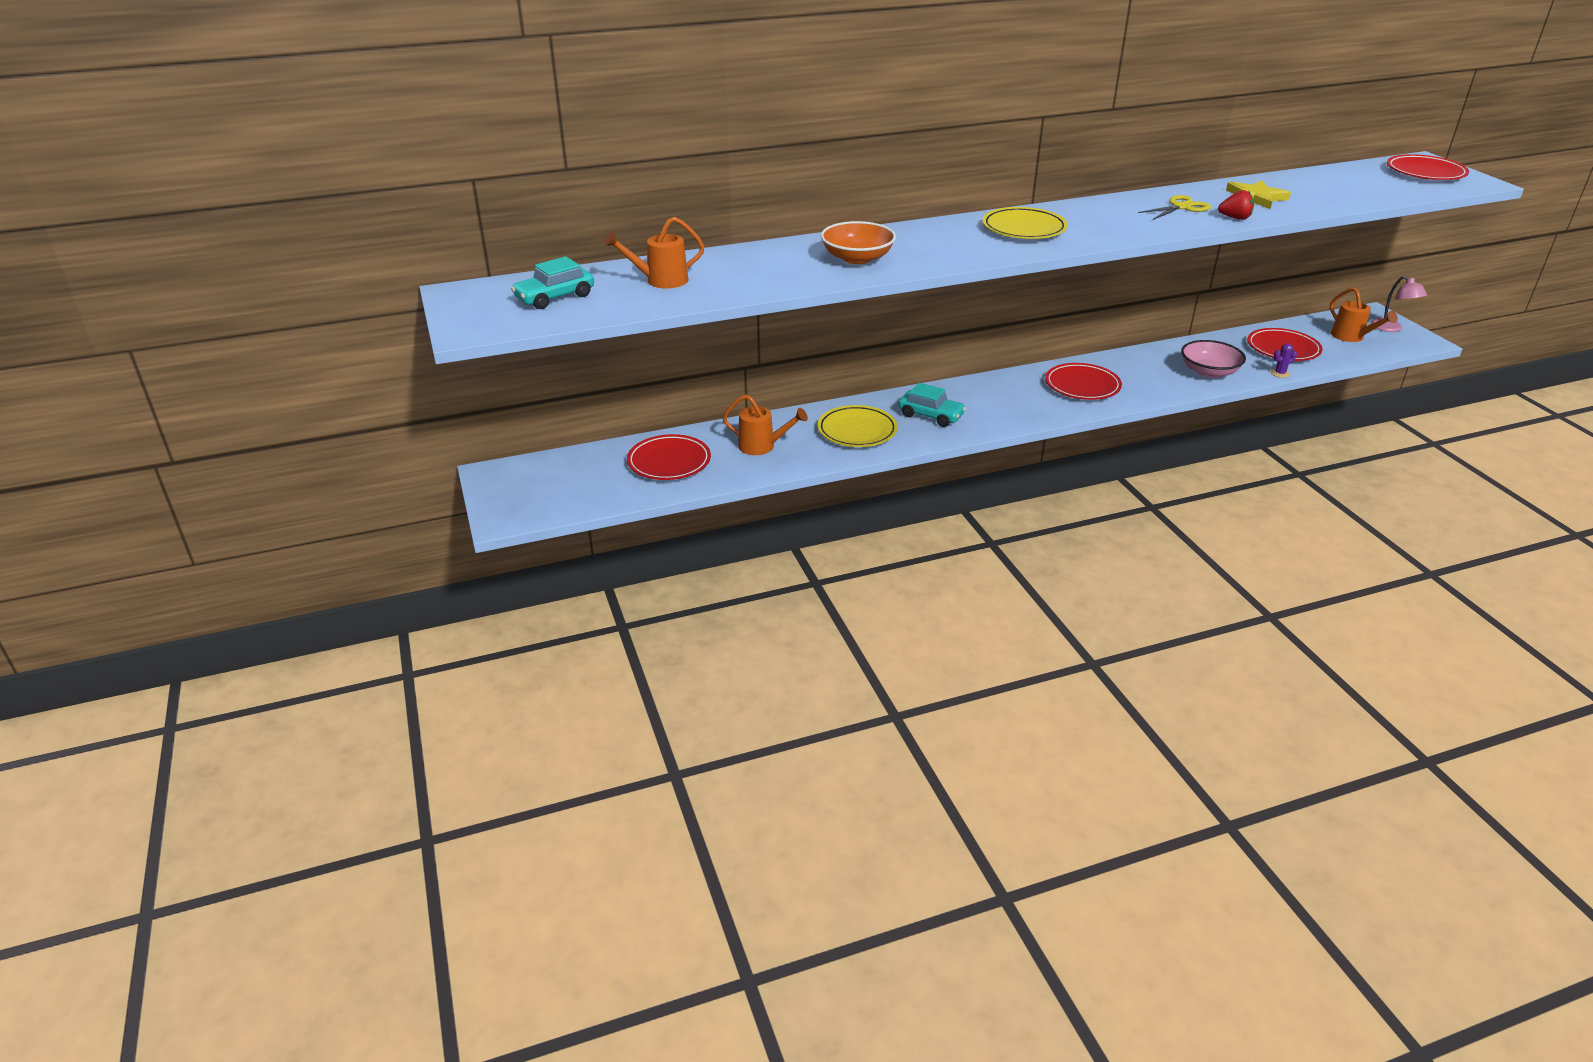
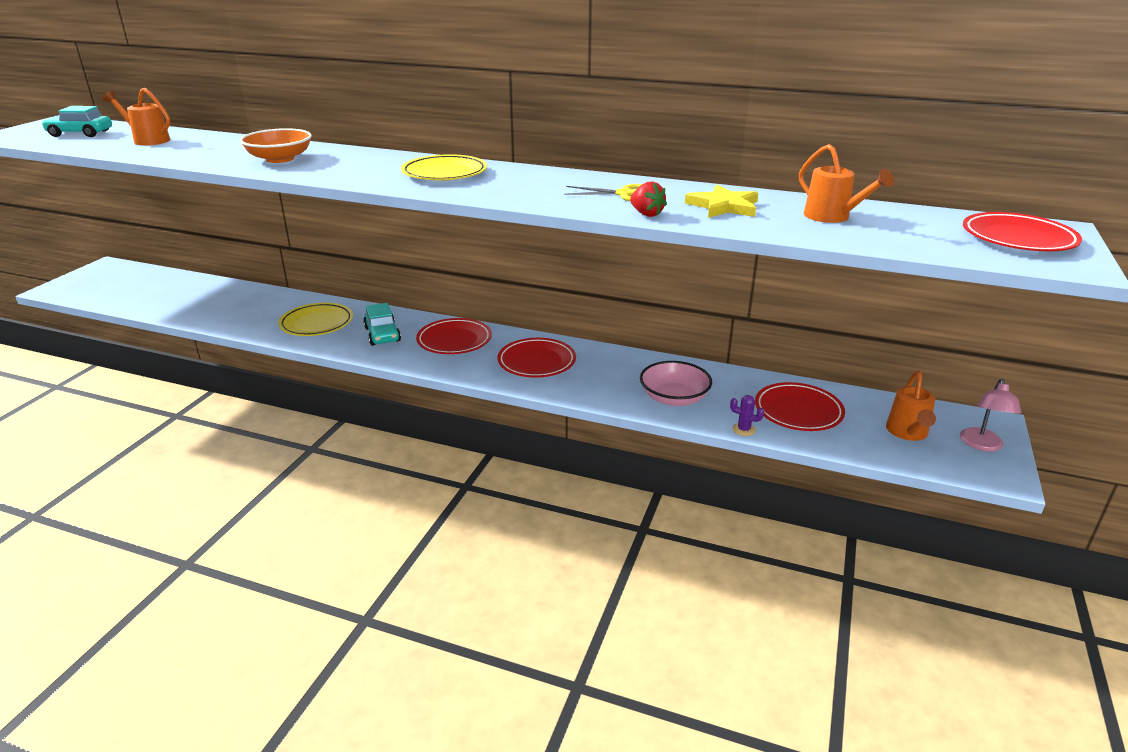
camera: 40 degrees right, 5 degrees down
(669, 462) = (185, 296): red plate -> red plate (454, 340)
(762, 446) = (246, 308): orange watering can -> orange watering can (832, 217)

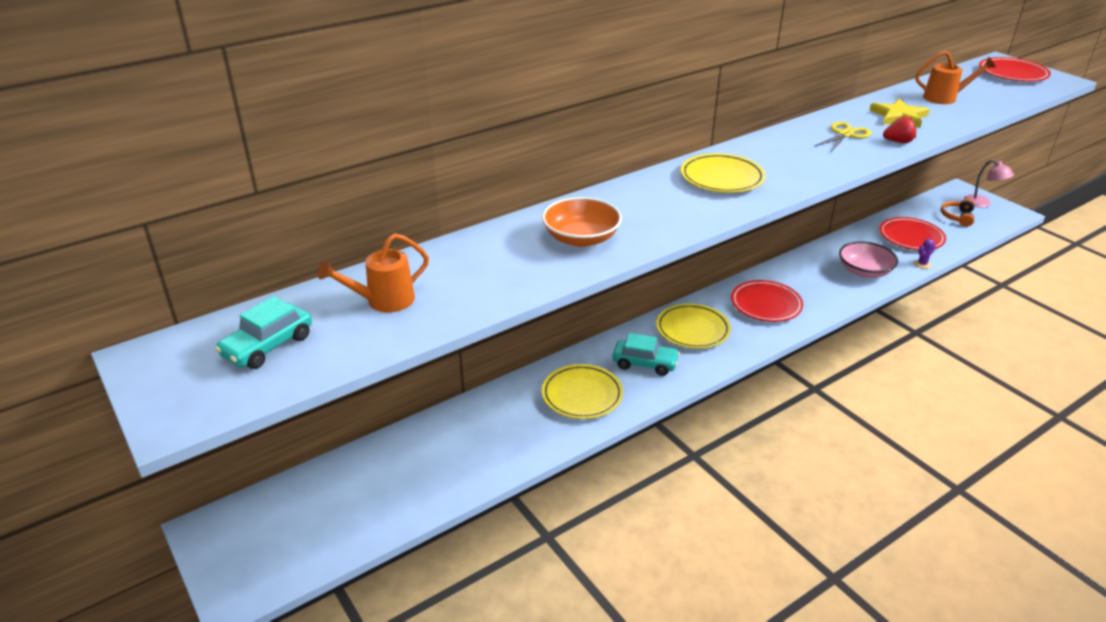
camera: 55 degrees left, 5 degrees up
(454, 340) = (692, 330): red plate -> yellow plate
(907, 433) = (957, 217): orange watering can -> orange headphones

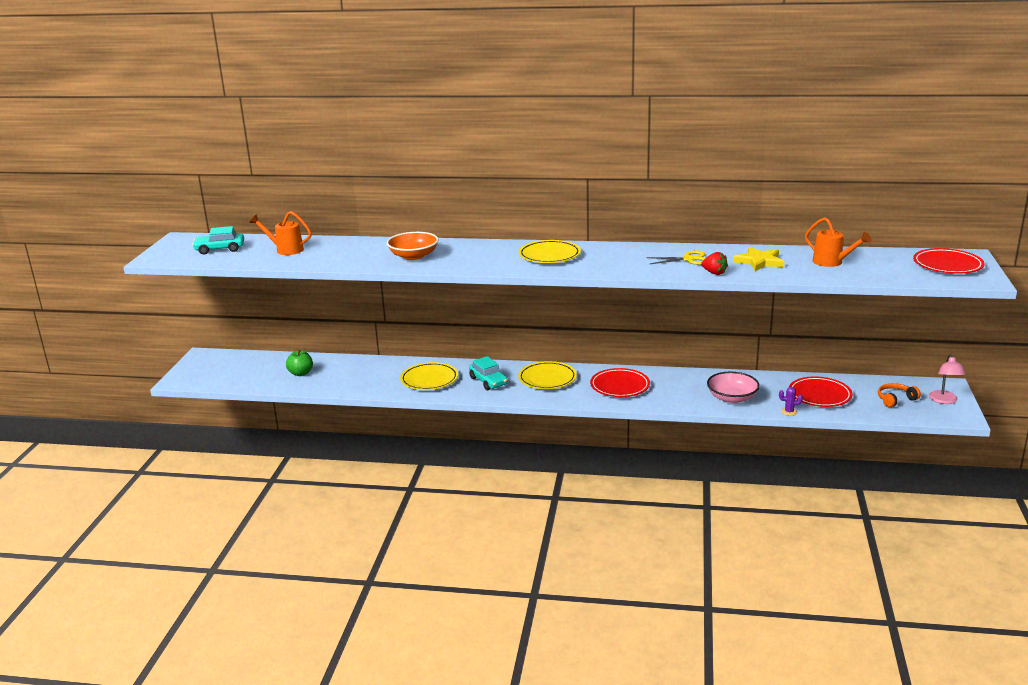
camera: 45 degrees right, 10 degrees down
(410, 474) = (301, 373): none -> green apple

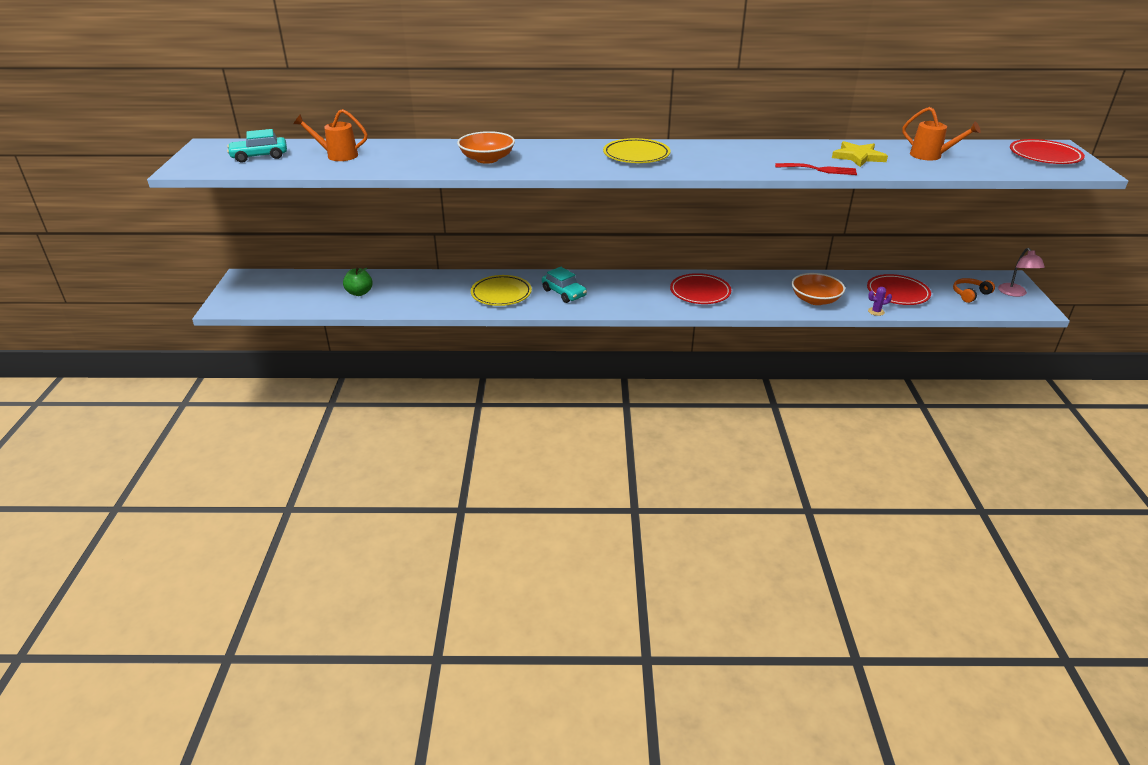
camera: 10 degrees left, 10 degrees up
(547, 379) = (624, 288): yellow plate -> none
(688, 259) = (784, 156): yellow scissors -> none
(714, 273) = (819, 169): red strawberry -> red fork
(732, 398) = (815, 300): pink bowl -> orange bowl

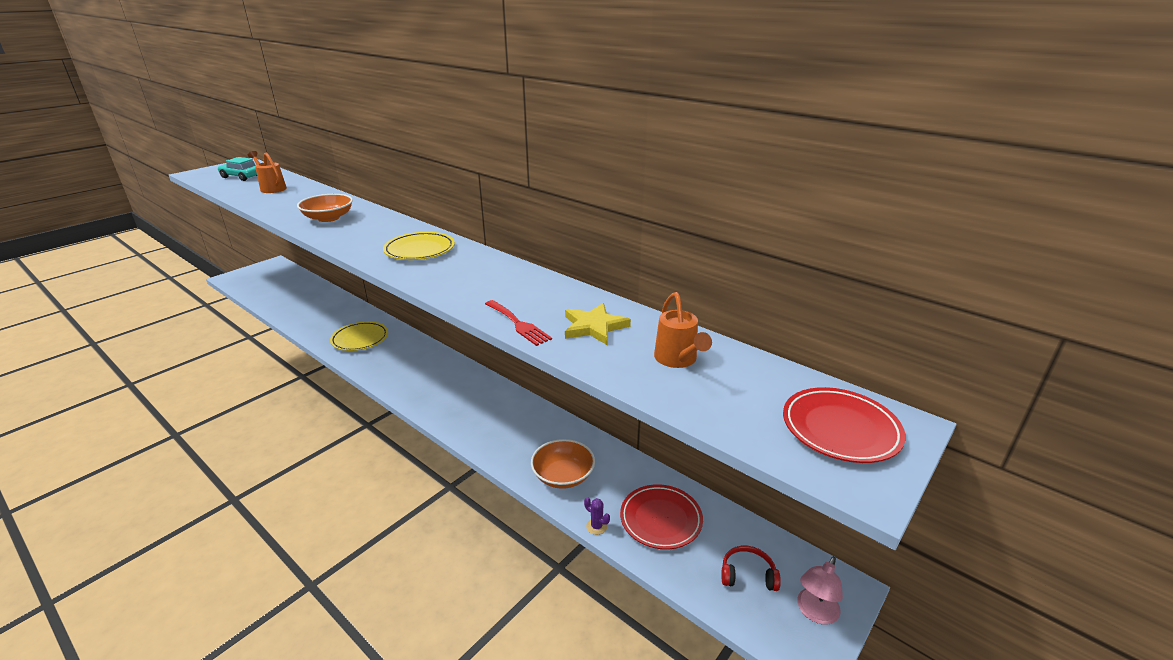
camera: 40 degrees right, 5 degrees down
(359, 293) = (297, 299): green apple -> none
(564, 293) = (395, 359): turquoise car -> none
(700, 292) = (483, 411): red plate -> none
(969, 294) = (747, 574): orange headphones -> red headphones

